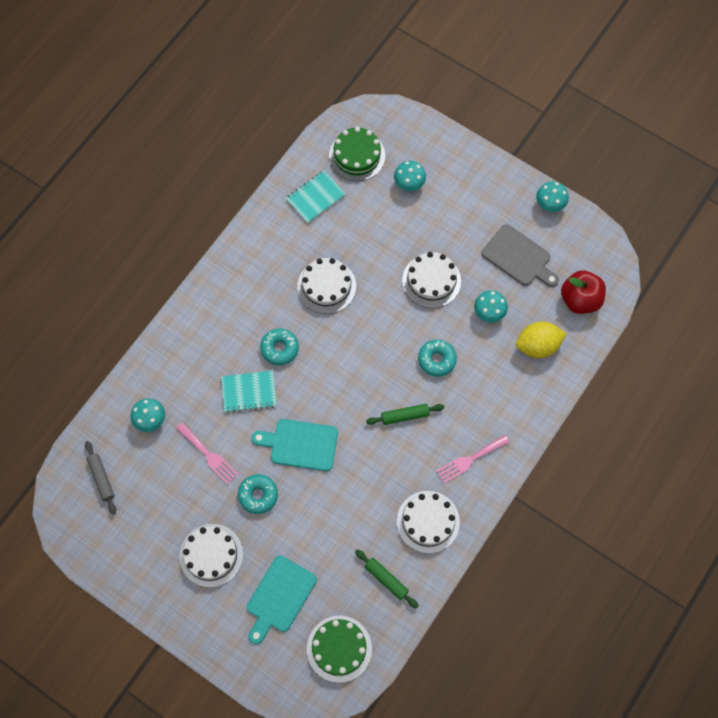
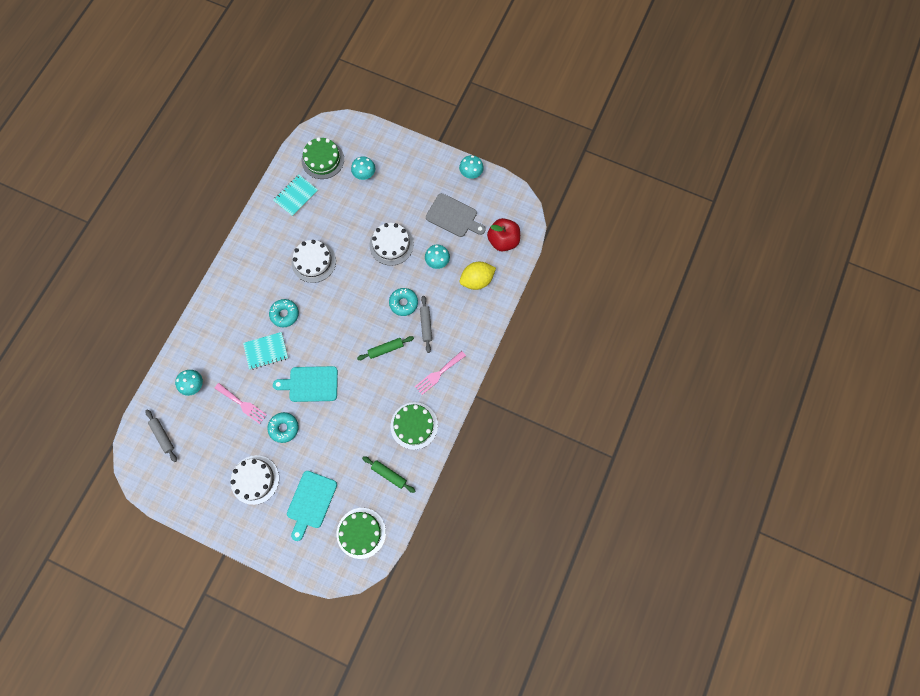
camera: 10 degrees left, 5 degrees up
(428, 521) = (414, 425): white cake -> green cake
(462, 393) = (426, 325): none -> grey rolling pin

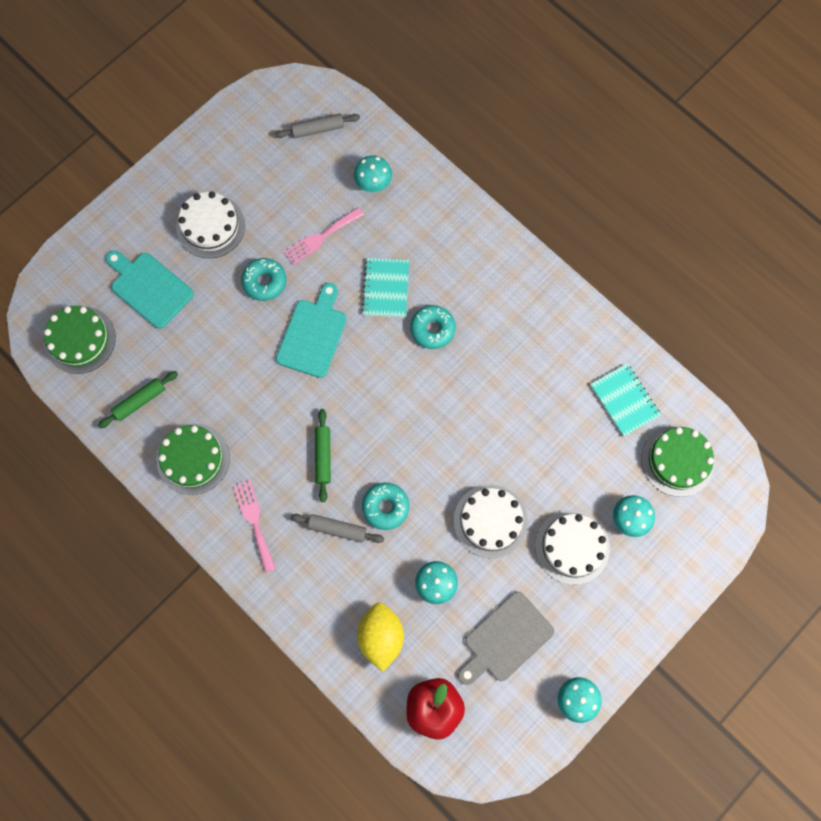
camera: 110 degrees right, 0 degrees up
(313, 261) = (502, 394): white cake -> white cake (572, 547)

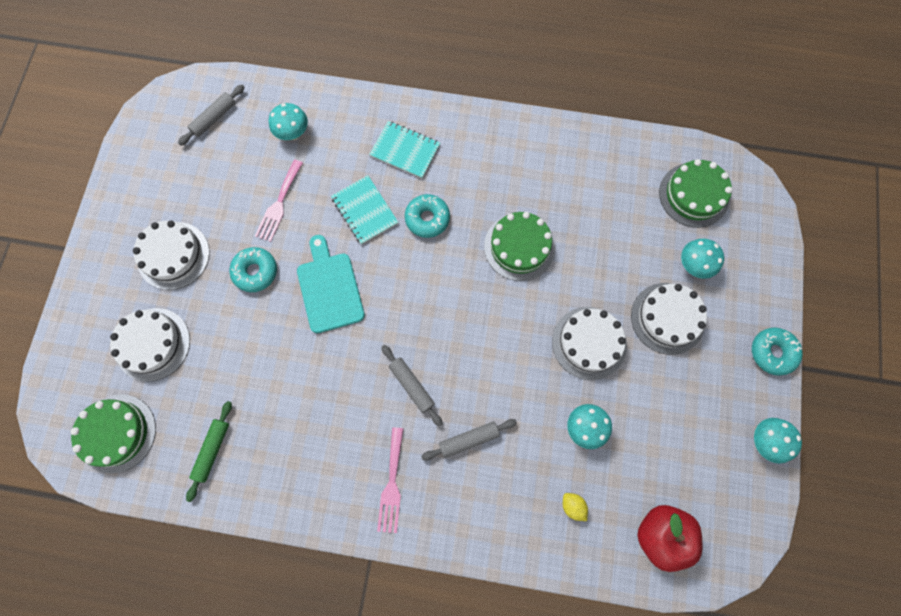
camera: 35 degrees left, 0 degrees up
(149, 288) = (152, 344): turquoise cutting board -> white cake
(193, 459) = (297, 468): green cake -> green cake (519, 246)
(254, 521) = (392, 484): pink fork -> pink fork turned 120 degrees counterclockwise
(323, 456) = (412, 385): green rolling pin -> grey rolling pin
(381, 636) = (572, 506): yellow lemon -> yellow lemon, size x0.47
(385, 507) = (496, 392): turquoise donut -> turquoise donut (772, 352)
(505, 639) = (674, 432): grey cutting board -> none
(624, 400) = (619, 175): turquoise notebook -> turquoise notebook (405, 150)

